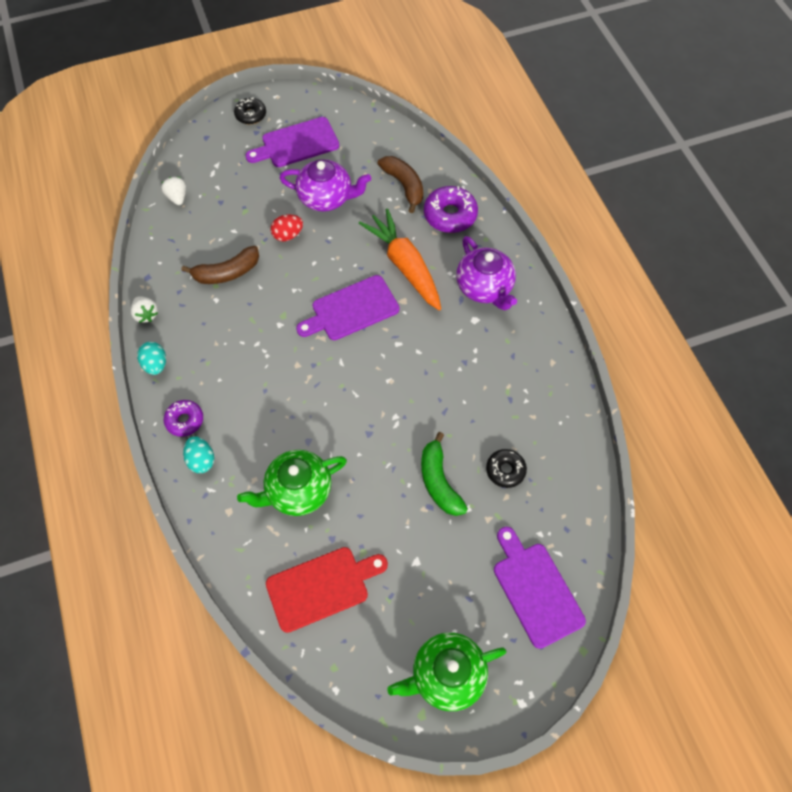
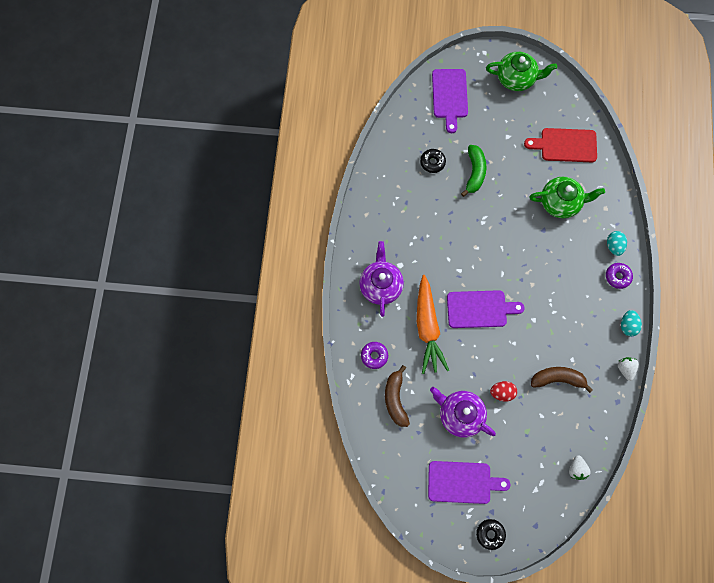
camera: 155 degrees left, 10 degrees up
(450, 215) = (374, 356): purple donut -> purple donut, size x0.63

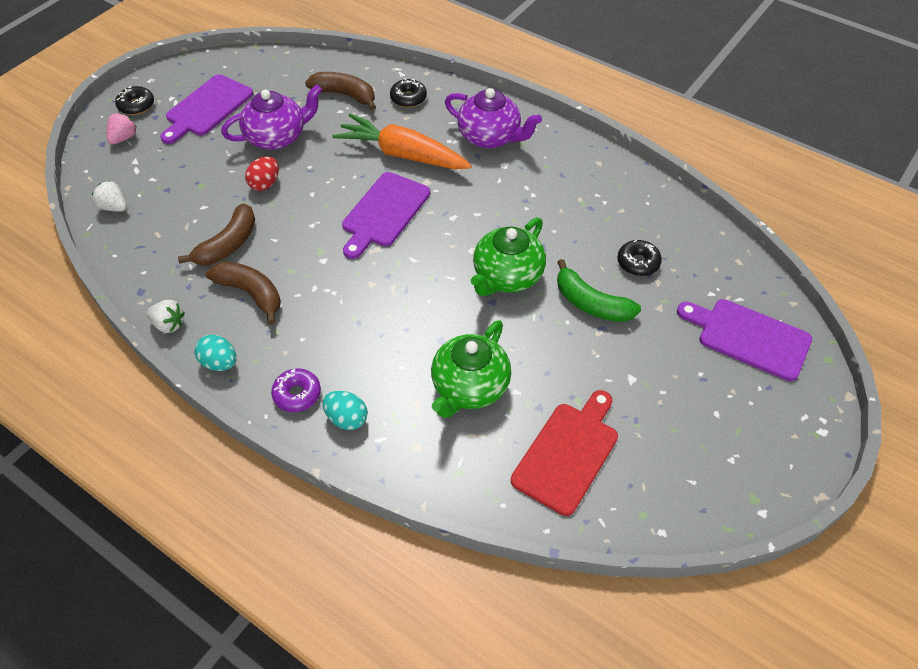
camera: 120 degrees right, 20 degrees down
(374, 356) = (408, 98): purple donut -> black donut
(516, 78) = (743, 451): green teapot -> green teapot (507, 276)
(522, 515) = (124, 138): none -> pink strawberry
(579, 341) = (251, 293): none -> brown banana

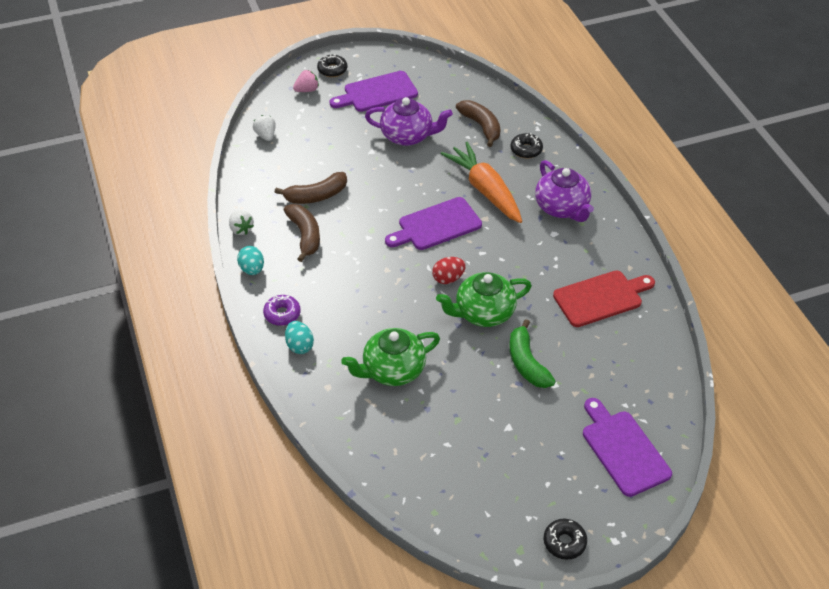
camera: 35 degrees right, 5 degrees down
(265, 184) = (372, 166): red egg -> red egg (448, 278)
(568, 453) = (420, 447): red cutting board -> red cutting board (601, 298)
(638, 262) = (589, 354): black donut -> black donut (564, 542)

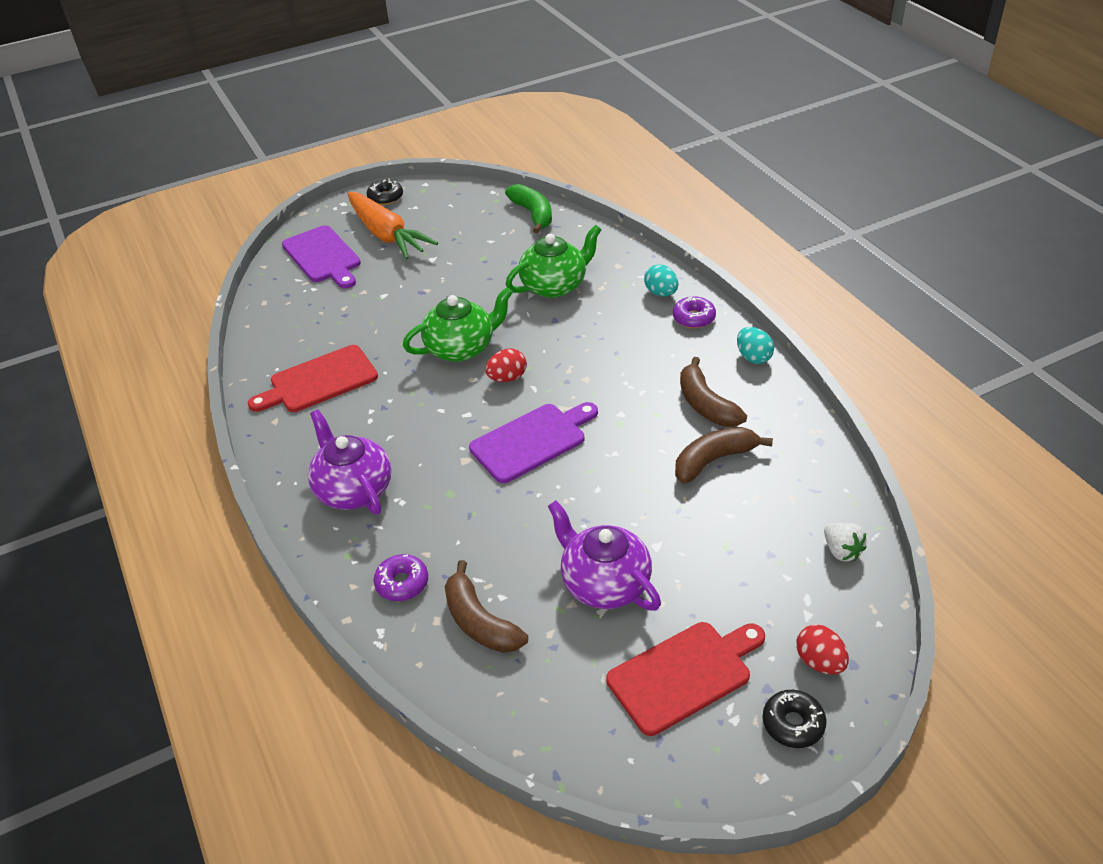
camera: 175 degrees right, 5 degrees down
(241, 229) = (794, 401): white strawberry -> none
(307, 90) = (819, 662): pink strawberry -> red egg
(377, 93) = (684, 674): purple cutting board -> red cutting board
(407, 136) = (604, 583): purple teapot -> purple teapot turned 45 degrees clockwise
(485, 190) = (466, 502): orange carrot -> orange carrot (386, 235)
(526, 150) = (402, 583): black donut -> purple donut
(527, 363) = (412, 309): green banana -> green banana (533, 214)

